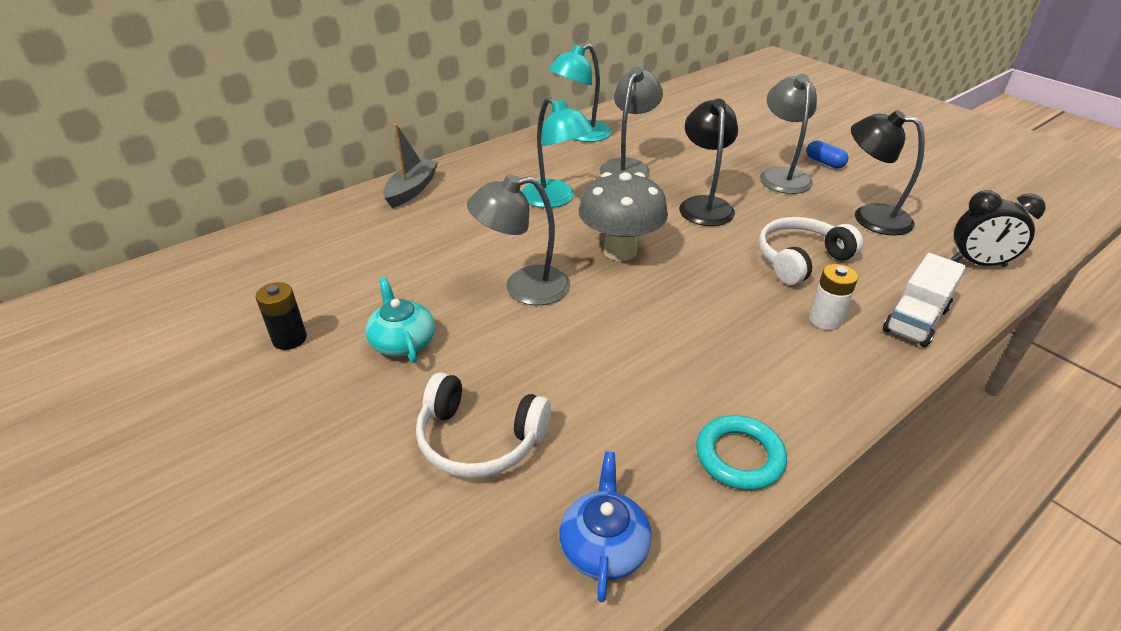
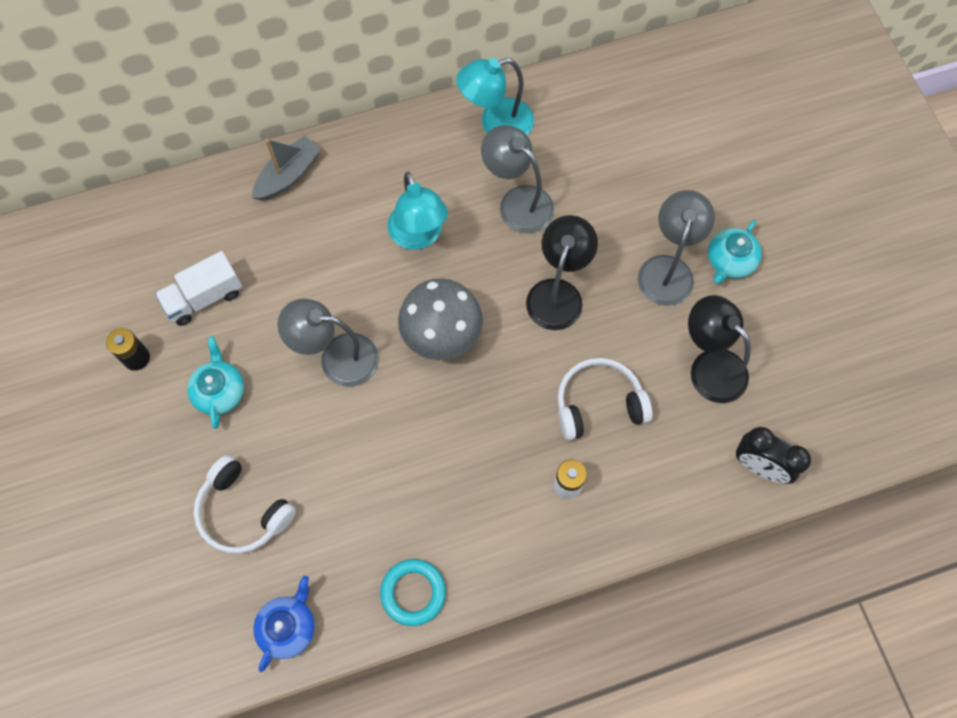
camera: 20 degrees right, 30 degrees up
(628, 166) = (517, 202): grey lamp -> grey lamp turned 90 degrees counterclockwise
(824, 162) = (730, 261): blue capsule -> turquoise teapot
(915, 320) = (643, 513): white truck -> white truck (204, 297)

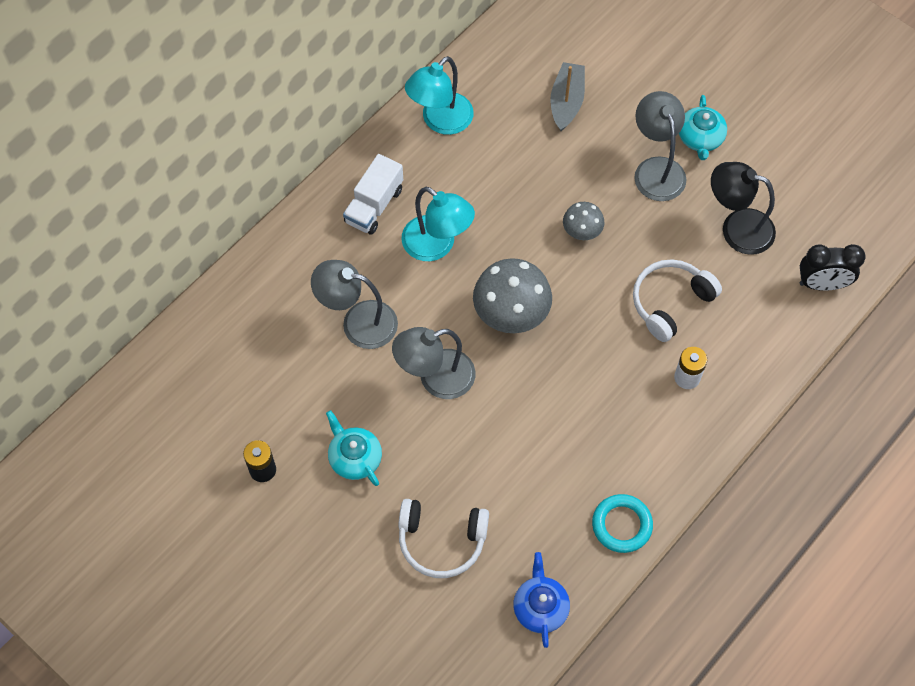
camera: 30 degrees left, 5 degrees down
(204, 297) = (287, 389): white truck -> white truck (374, 205)
(288, 175) = (290, 251): grey boat -> grey boat (566, 102)
(517, 202) = (500, 176): grey lamp -> grey lamp (358, 322)
(557, 293) = (581, 233): black lamp -> grey mushroom

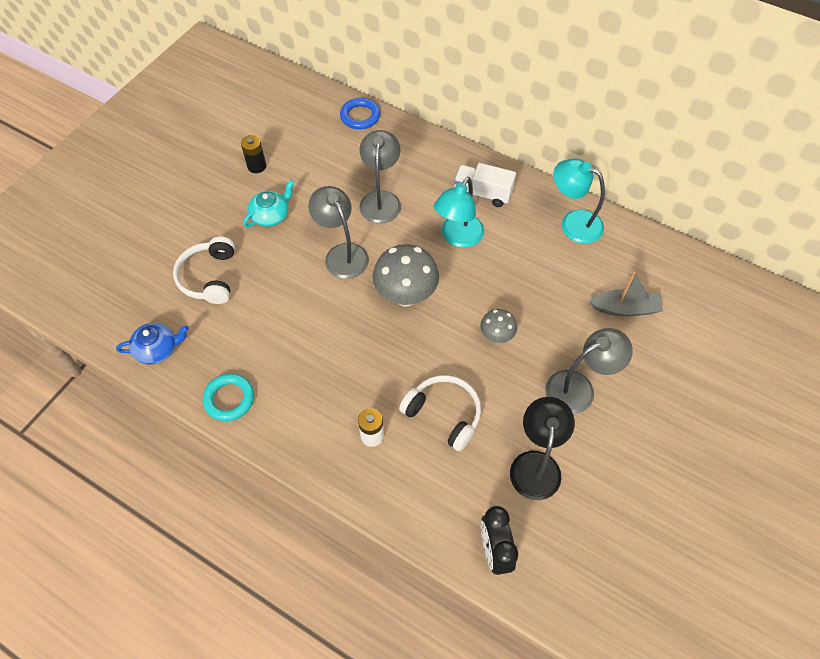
camera: 80 degrees right, 5 degrees down
(203, 327) = (360, 116): none -> blue ring
(700, 138) = (625, 422): turquoise teapot -> none

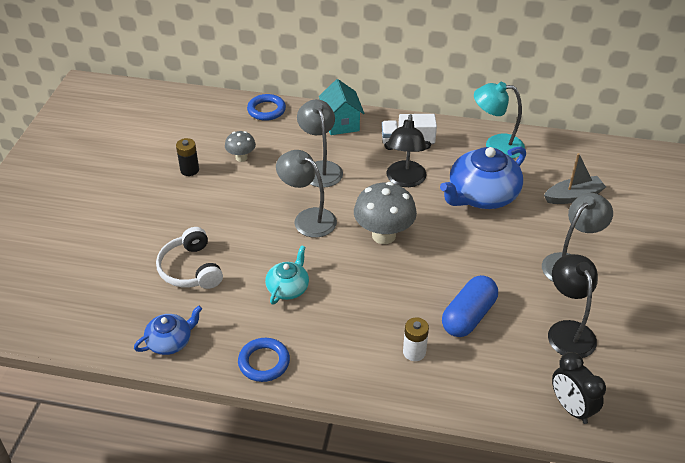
camera: 20 degrees left, 15 degrees down
(229, 399) = (264, 362): turquoise ring -> blue ring
(271, 215) = (224, 205): turquoise teapot -> turquoise teapot (288, 288)
(426, 151) = (341, 123): none -> turquoise house
(444, 414) = (468, 316): white headphones -> blue capsule
(458, 238) = (405, 180): turquoise lamp -> black lamp
(496, 336) = (479, 245): grey mushroom -> grey mushroom (241, 158)
(528, 279) = (482, 195): none -> blue teapot

